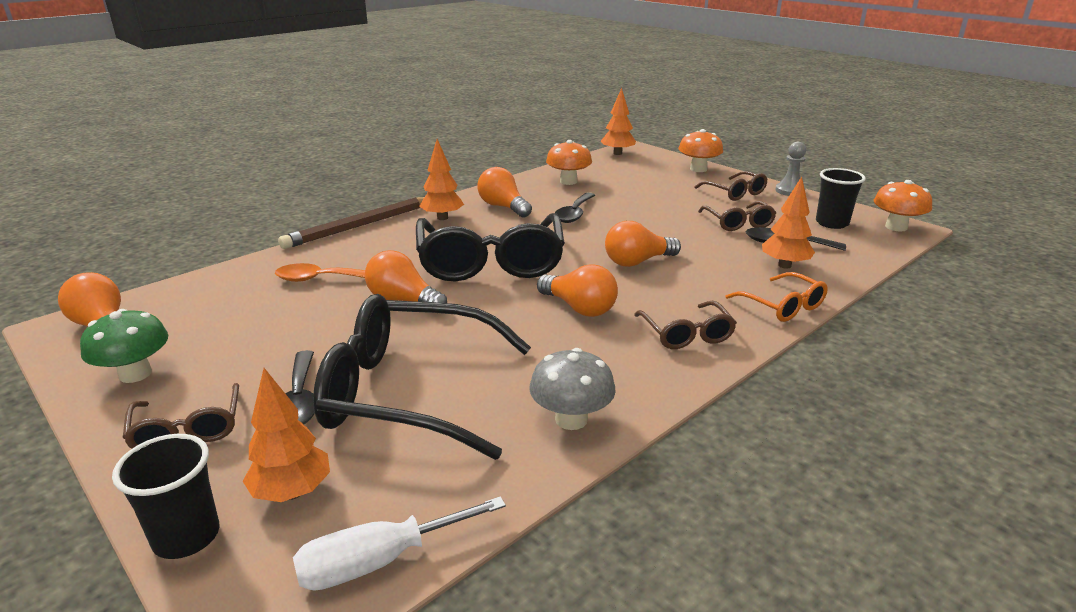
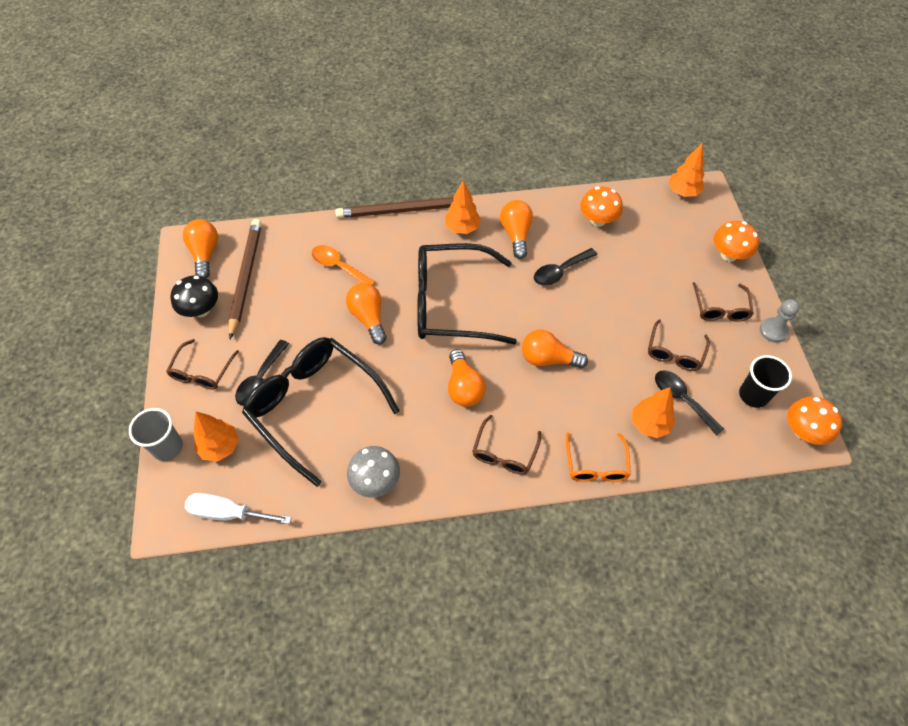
camera: 35 degrees right, 30 degrees up
(135, 374) = (201, 310): green mushroom -> black mushroom
(186, 537) = (168, 447): black cup -> grey cup
(190, 325) = (246, 277): none -> brown pencil
(490, 262) = (451, 303): black glasses -> black glasses turned 60 degrees clockwise

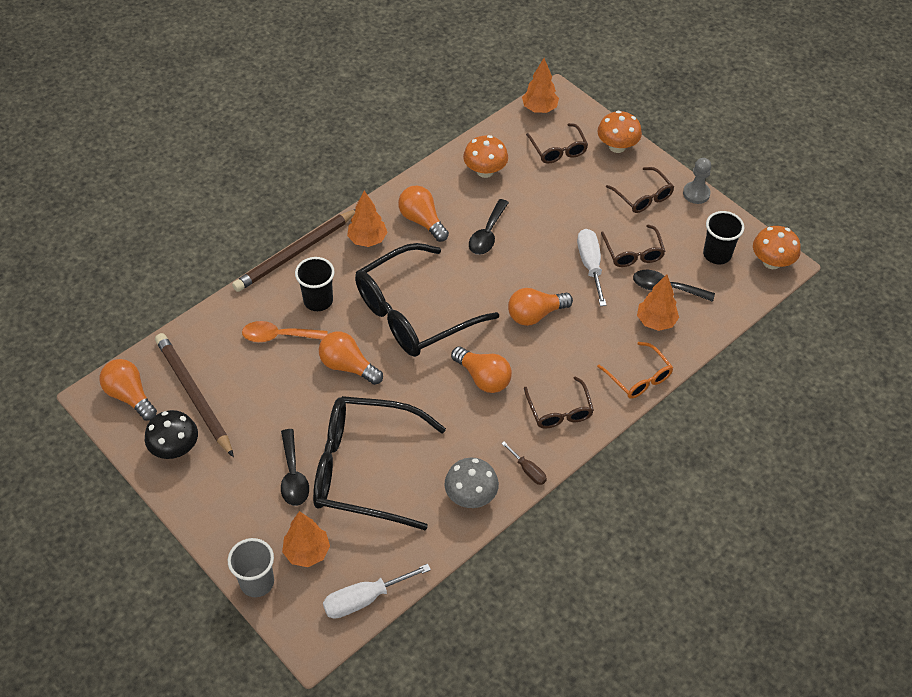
camera: 35 degrees left, 5 degrees down
(202, 372) = (229, 501): brown glasses -> brown glasses (558, 150)
(388, 255) = (318, 301): none -> black cup
(438, 488) = (528, 470): none -> brown screwdriver
(628, 343) = (590, 265): none -> white screwdriver

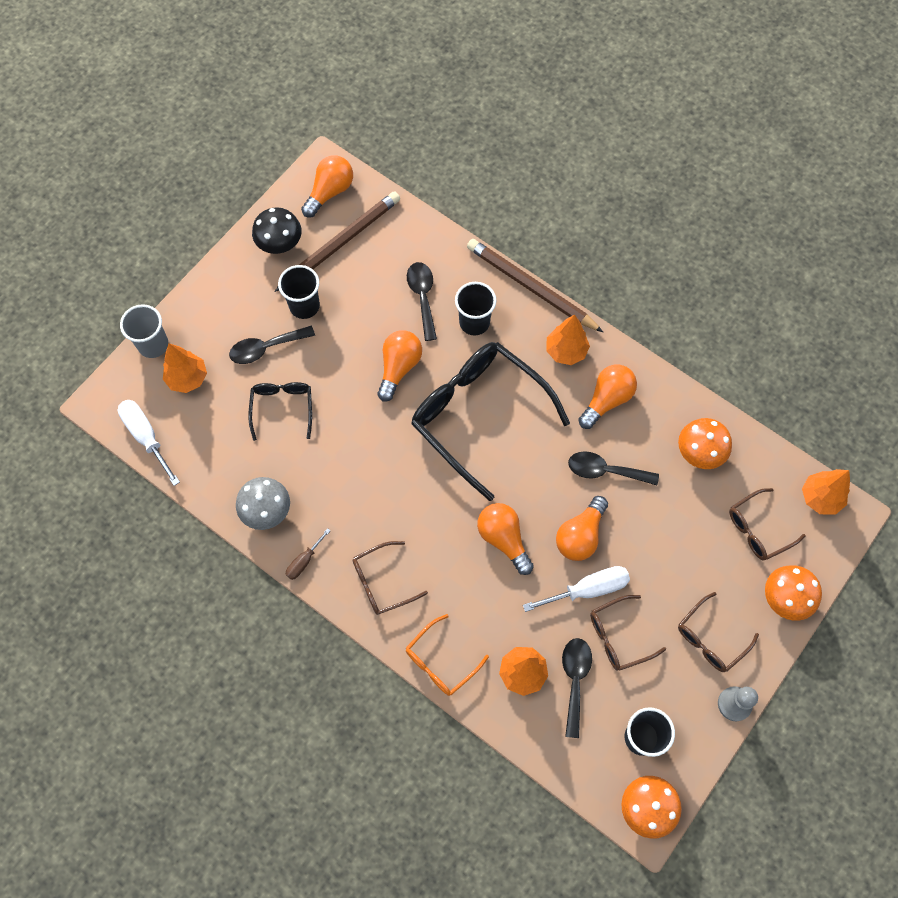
camera: 80 degrees right, 15 degrees up
(256, 435) = (304, 306): none -> black cup
(278, 336) = (422, 297): orange spoon -> black spoon
(364, 469) = (282, 408): black glasses -> black glasses, size x0.49
(483, 378) = (409, 499): orange light bulb -> orange light bulb (580, 535)

